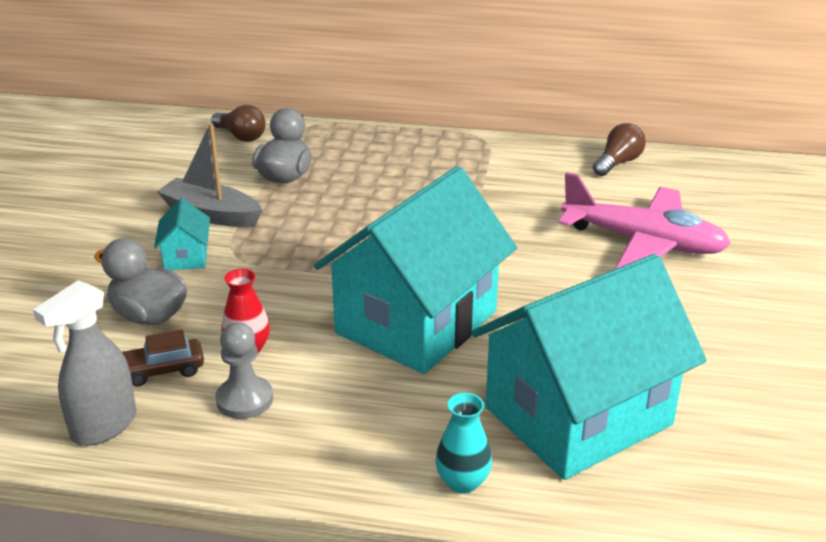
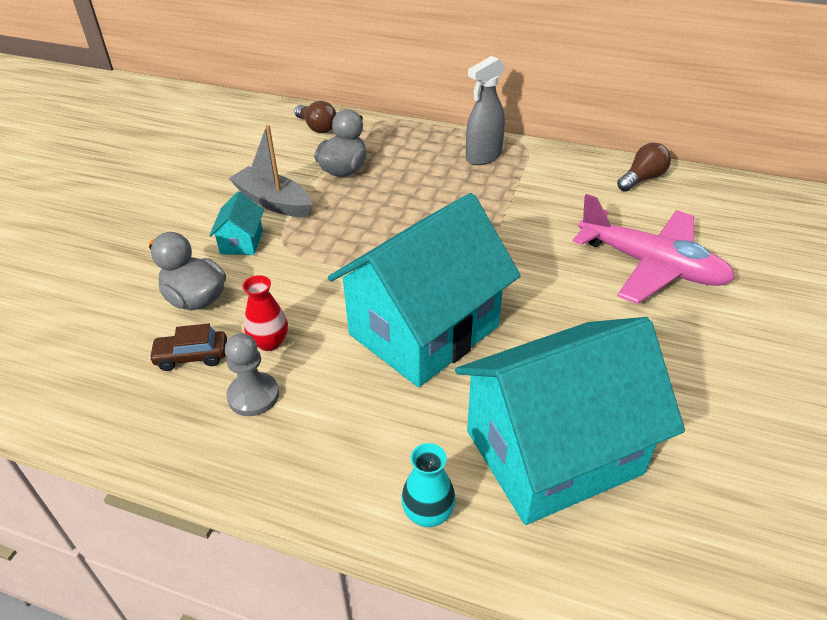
camera: 10 degrees right, 10 degrees up
(103, 427) = (127, 410): grey spray bottle -> grey spray bottle (483, 157)

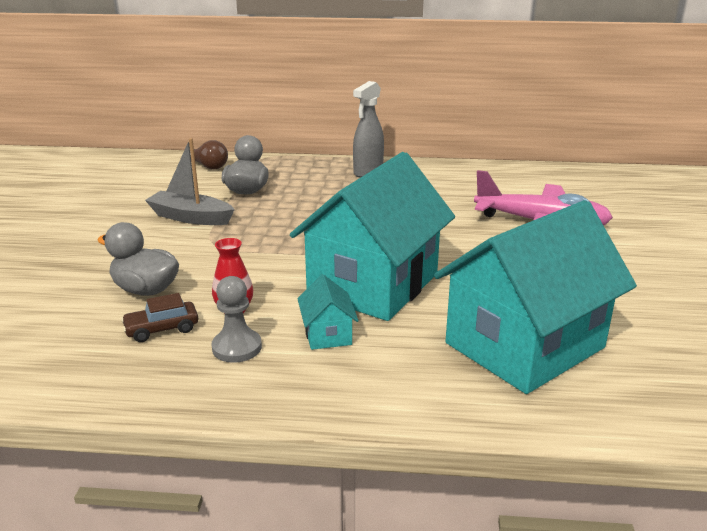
camera: 15 degrees left, 15 degrees down
(241, 242) = (173, 247): turquoise house -> turquoise house (327, 334)
(428, 513) = (439, 401): turquoise vase -> none
(642, 179) = (506, 173): brown light bulb -> none

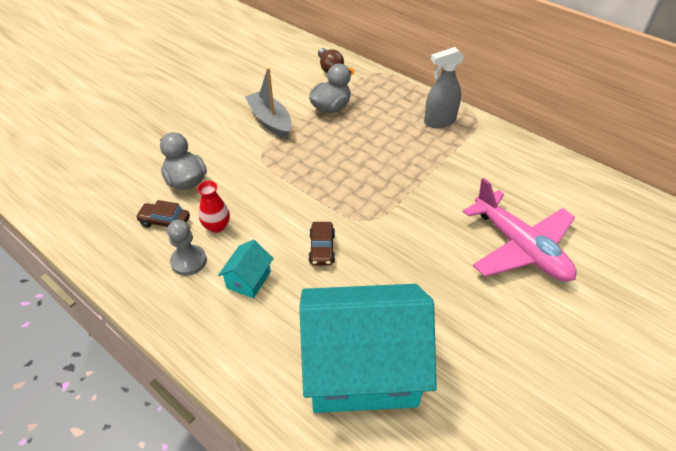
camera: 35 degrees right, 20 degrees up
(373, 284) = (322, 249): turquoise house -> brown car

